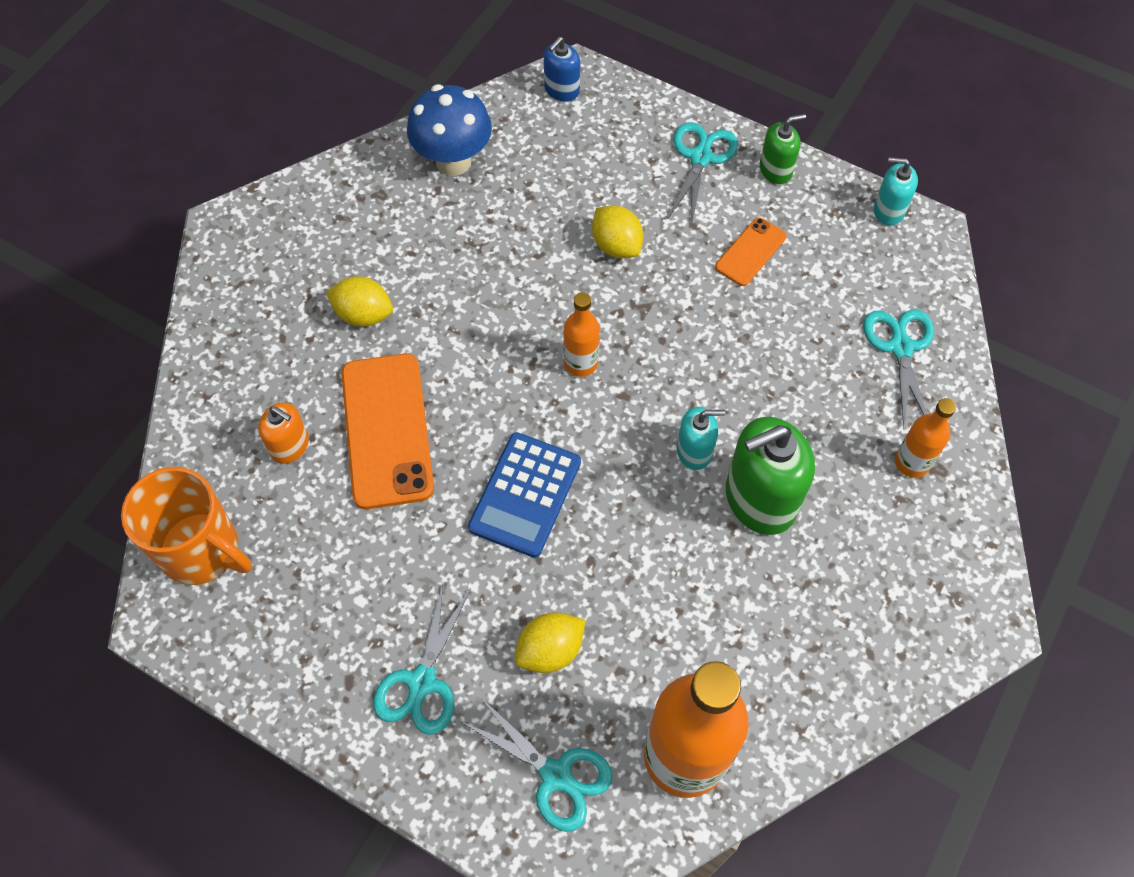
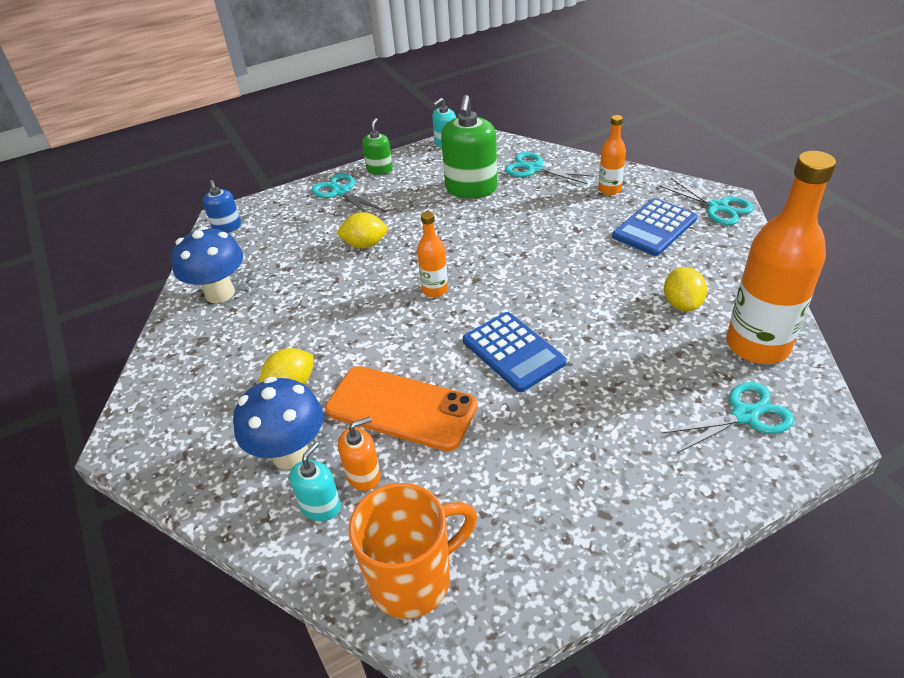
camera: 55 degrees left, 20 degrees down
(282, 369) = (290, 454): none -> blue mushroom
(422, 682) = (630, 465): turquoise scissors -> turquoise scissors (717, 207)
(550, 650) = (643, 383): yellow lemon -> yellow lemon (682, 304)
(694, 451) = (540, 264): turquoise soap dispenser -> turquoise soap dispenser (320, 506)
(751, 252) = (424, 196): orange phone -> none
(760, 499) = (593, 250): green soap dispenser -> green soap dispenser (471, 188)
(856, 553) = (654, 228): none -> blue calculator

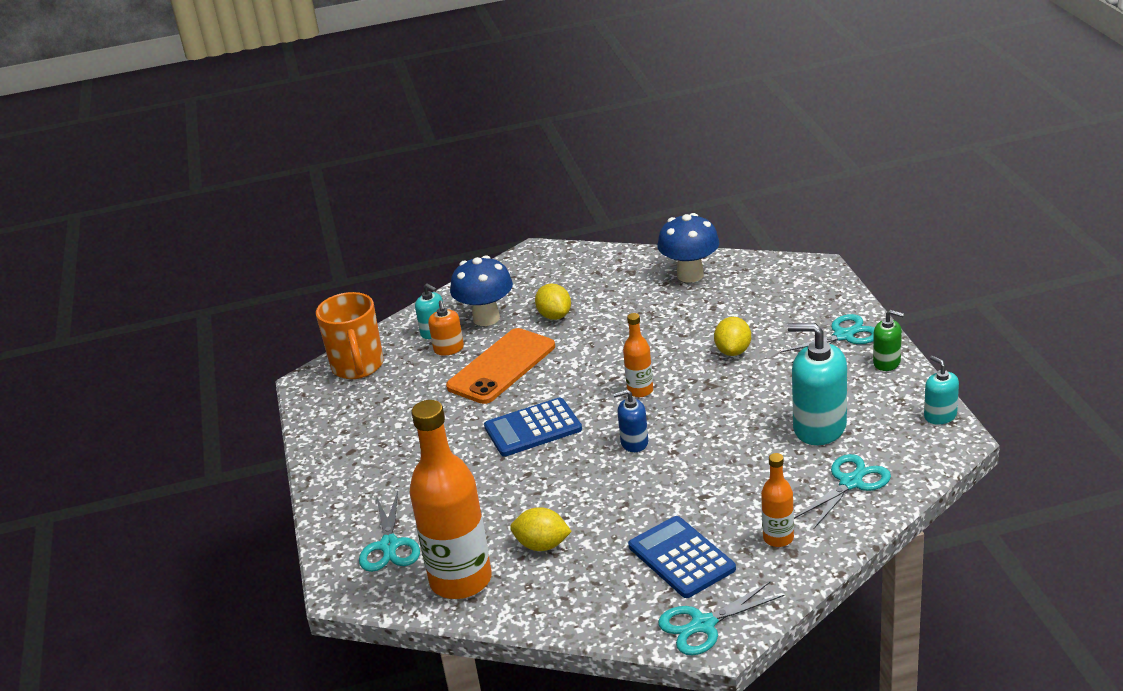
camera: 105 degrees right, 10 degrees down
(227, 227) = (798, 270): blue soap dispenser -> blue soap dispenser (634, 442)
(471, 188) = (819, 427): green soap dispenser -> turquoise soap dispenser

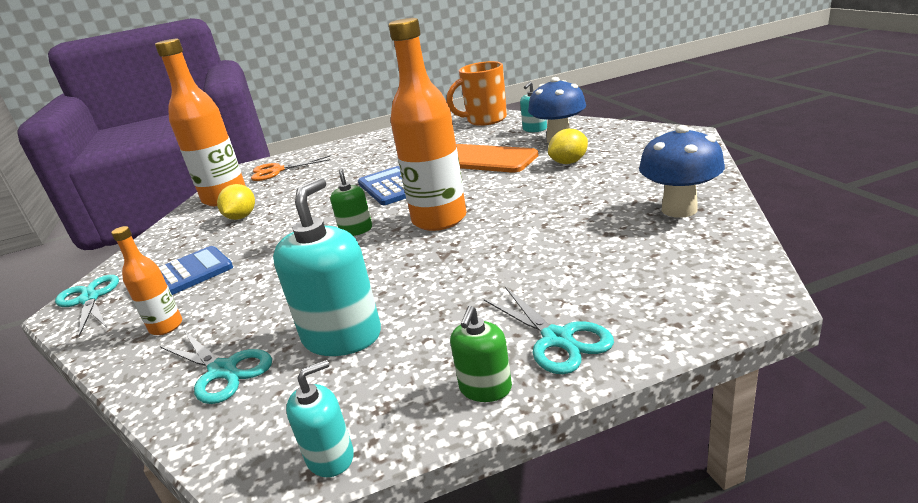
camera: 85 degrees right, 5 degrees down
(389, 545) = (277, 171): turquoise scissors -> orange scissors
(449, 349) = (510, 138): orange soap dispenser -> none
(634, 442) = (356, 230): blue soap dispenser -> green soap dispenser
(640, 390) = (439, 219): orange bottle -> orange bottle, size x2.07
(733, 351) = (512, 258): yellow lemon -> none

